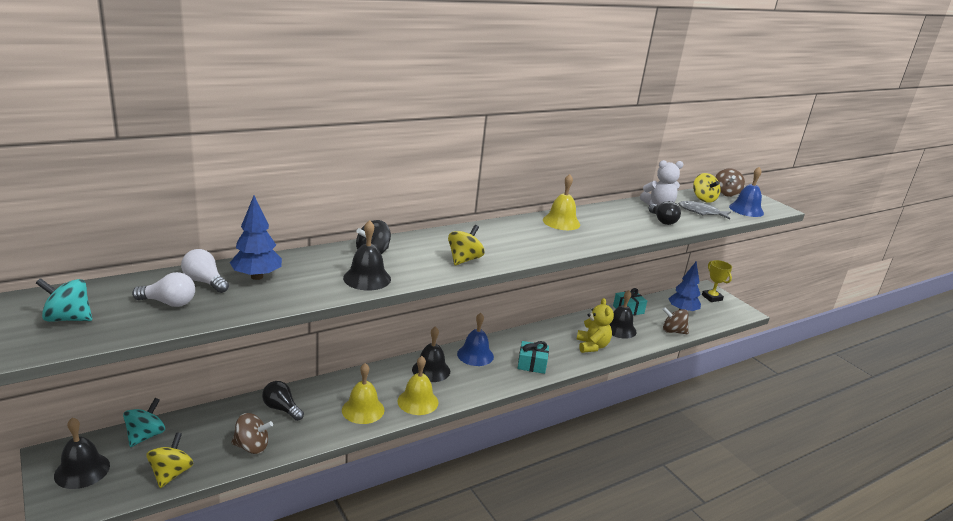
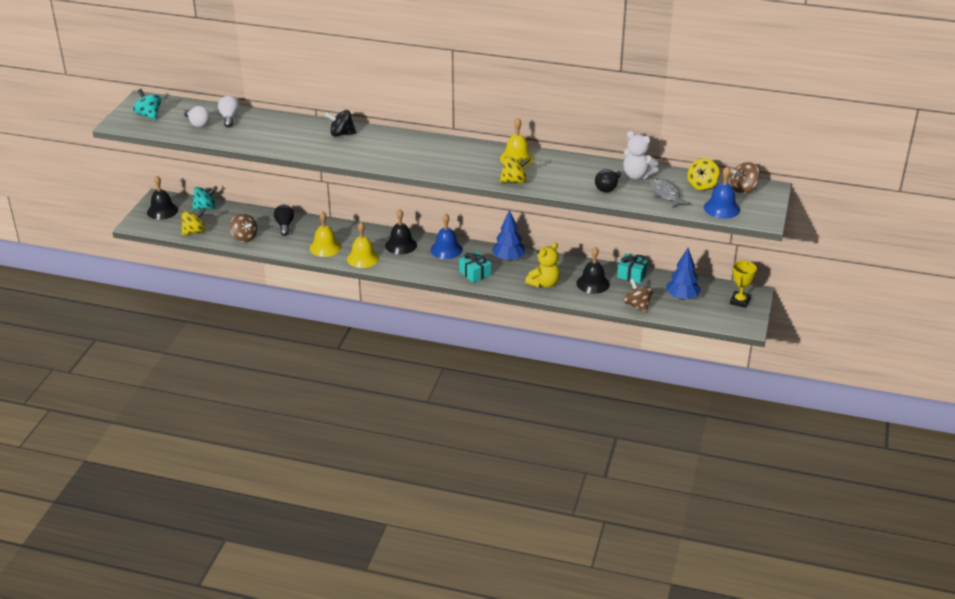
camera: 50 degrees right, 10 degrees up
(257, 277) = (257, 124): blue tree -> blue tree (508, 259)
(367, 278) = (311, 147): black bell -> none
(464, 260) = (389, 158): yellow spinning top -> yellow spinning top (514, 181)

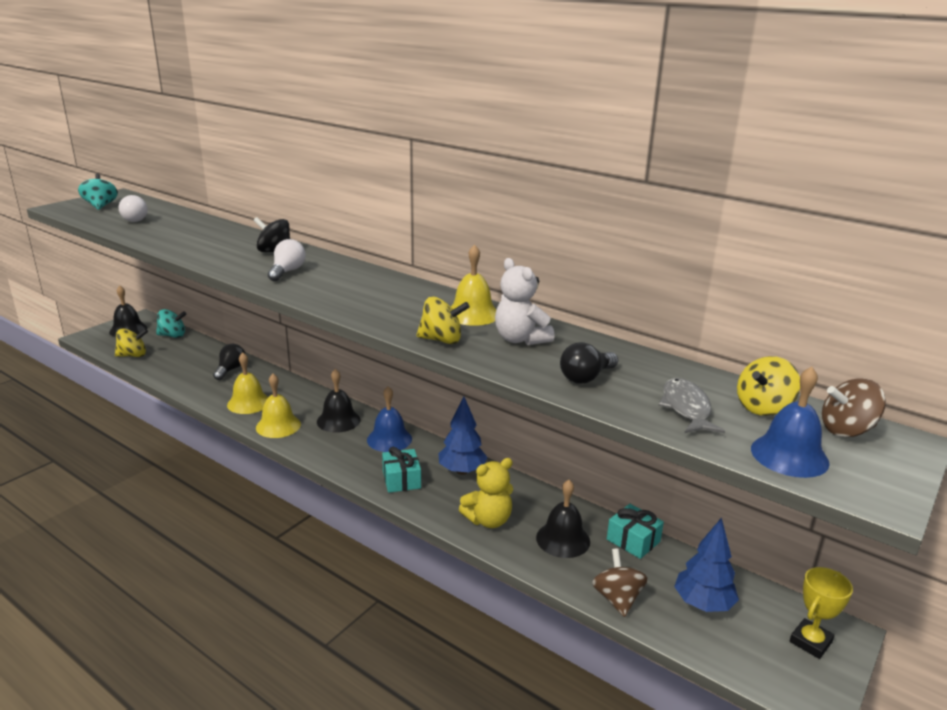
camera: 20 degrees right, 10 degrees down
(229, 118) = (175, 220): white light bulb -> white light bulb (287, 272)
(244, 237) = (175, 372): brown spinning top -> none
(637, 175) = (649, 370): white teddy bear -> white teddy bear (520, 339)

